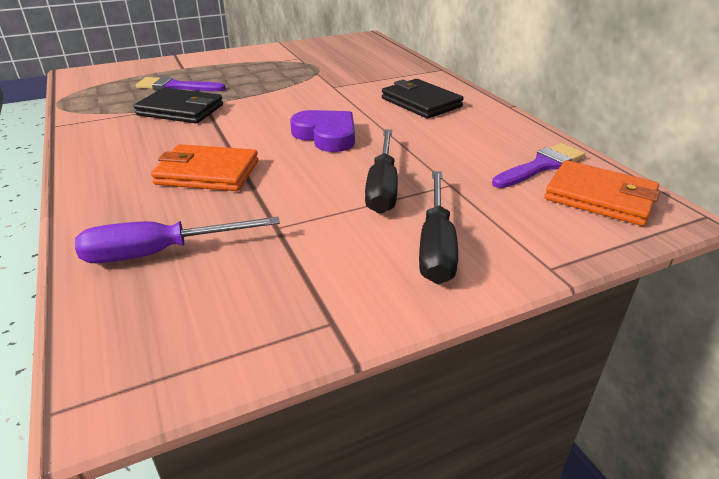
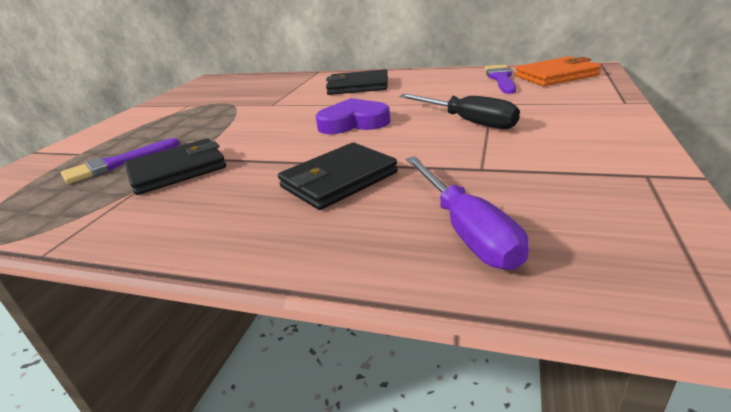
camera: 45 degrees left, 5 degrees down
(160, 252) = (465, 230): purple screwdriver -> purple screwdriver turned 45 degrees counterclockwise
(207, 173) = (338, 180): orange wallet -> black wallet
(436, 245) = (569, 123): black screwdriver -> none

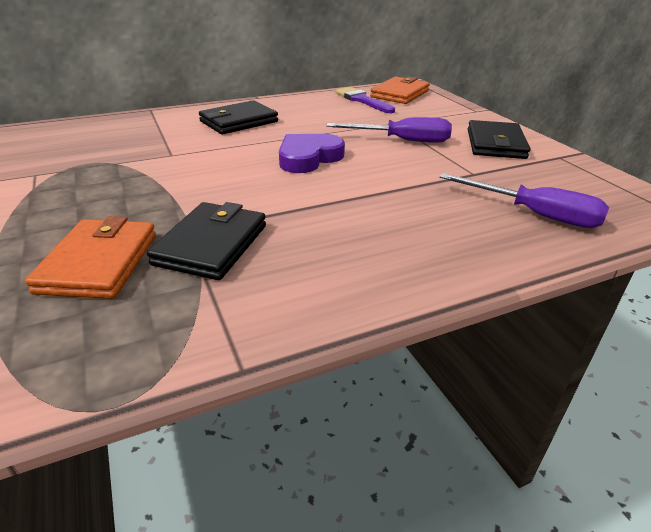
camera: 45 degrees left, 5 degrees up
(116, 164) = (99, 263): purple brush -> orange wallet
(338, 180) = (395, 208): black wallet -> black wallet (495, 144)
(467, 121) = (403, 141): black screwdriver -> purple screwdriver

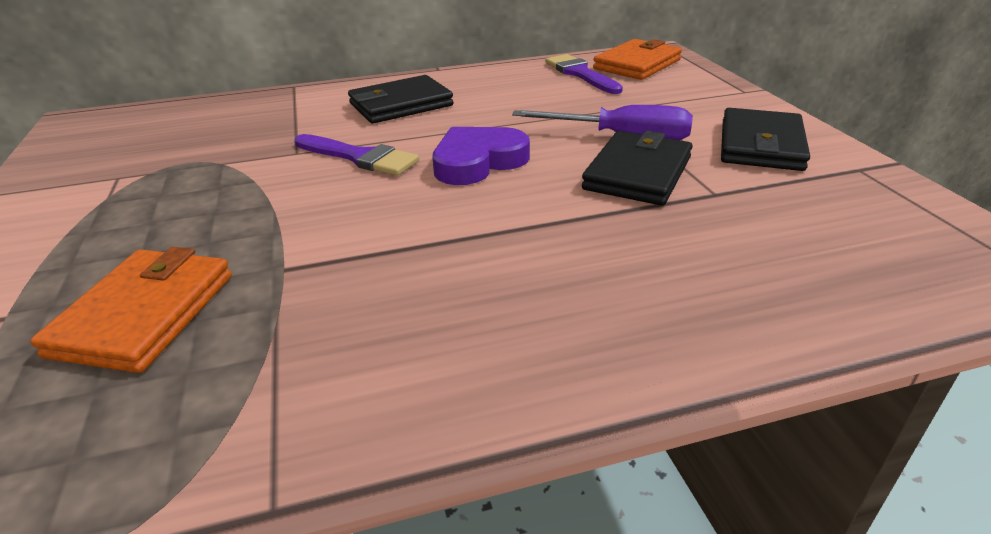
camera: 10 degrees right, 0 degrees up
(211, 244) = (301, 294): black wallet -> black wallet (637, 173)
(221, 157) = (360, 157): none -> purple brush
(534, 214) = (795, 267): purple screwdriver -> none

